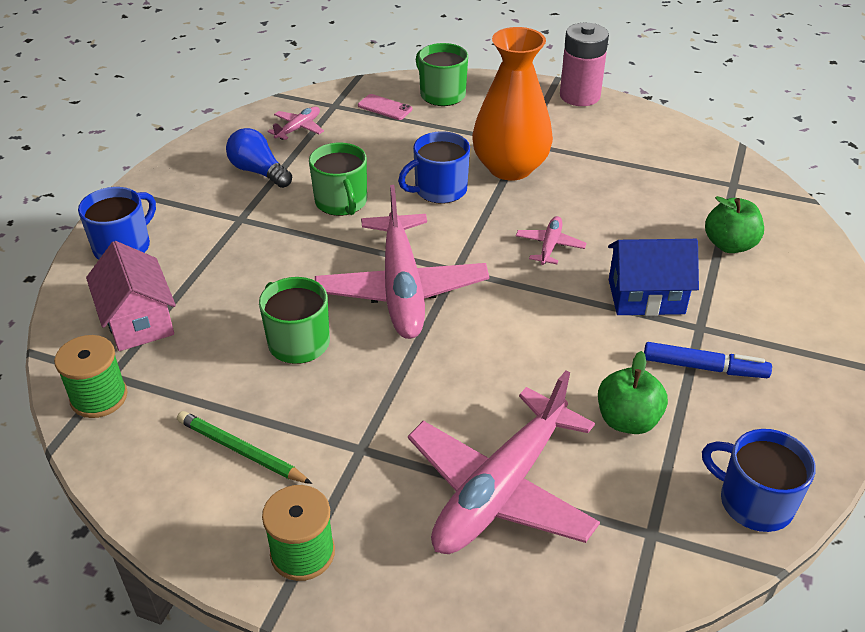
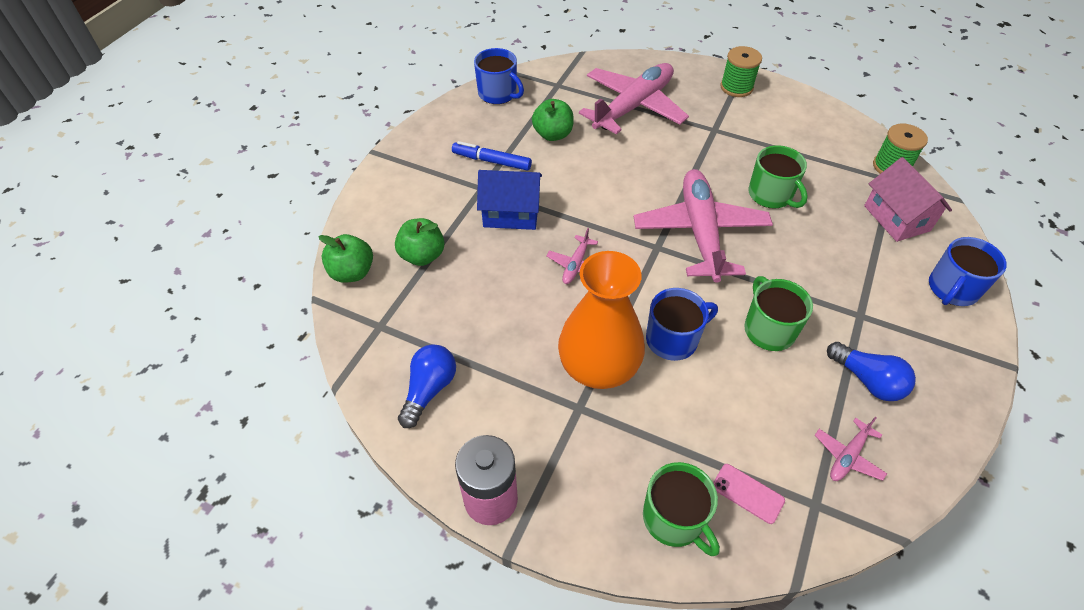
camera: 175 degrees left, 10 degrees up
(241, 450) = (786, 132): green pencil -> none
(658, 146) = (429, 390): none -> blue light bulb
(796, 225) = (352, 272): none -> green apple

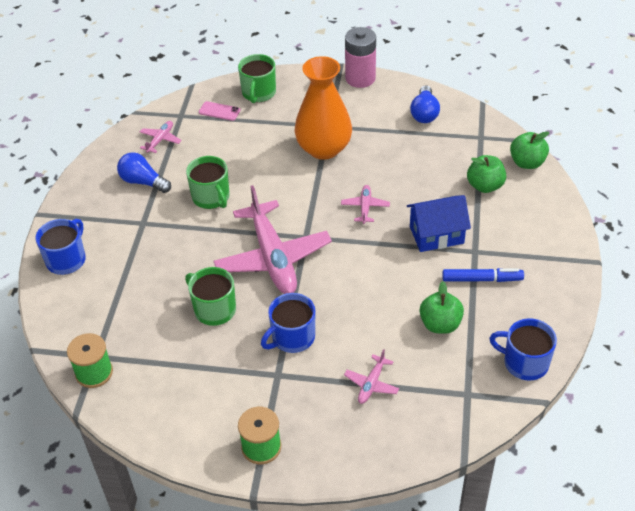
camera: 165 degrees right, 5 degrees down
(633, 106) = (371, 384): pink plane -> pink plane, size x0.43
(673, 339) = (278, 175): blue mug -> blue mug (292, 337)
(674, 519) = (258, 93): green mug -> green mug turned 120 degrees counterclockwise
(896, 218) = (99, 314): pink house -> none

